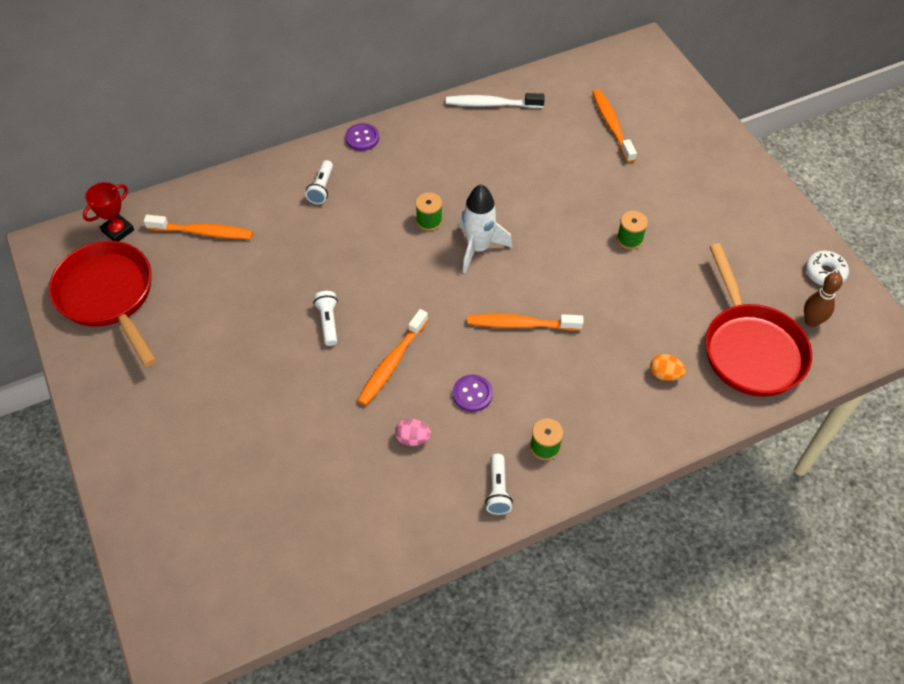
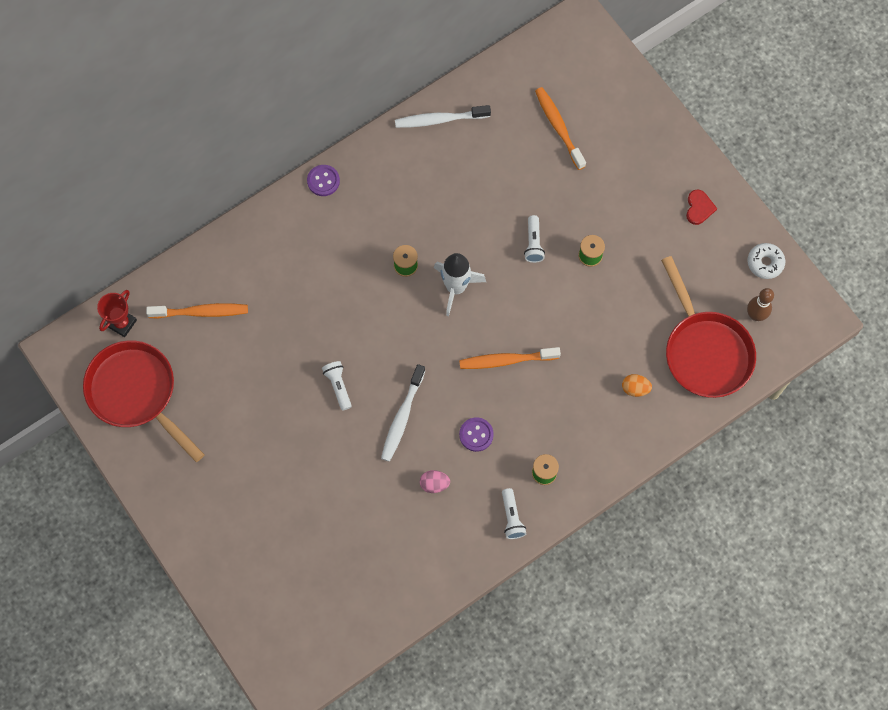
camera: 10 degrees left, 15 degrees up
(322, 188) = (298, 245): white flashlight -> white flashlight (533, 243)
(391, 363) = (402, 417): orange toothbrush -> white toothbrush
(753, 213) = (699, 208): none -> red heart

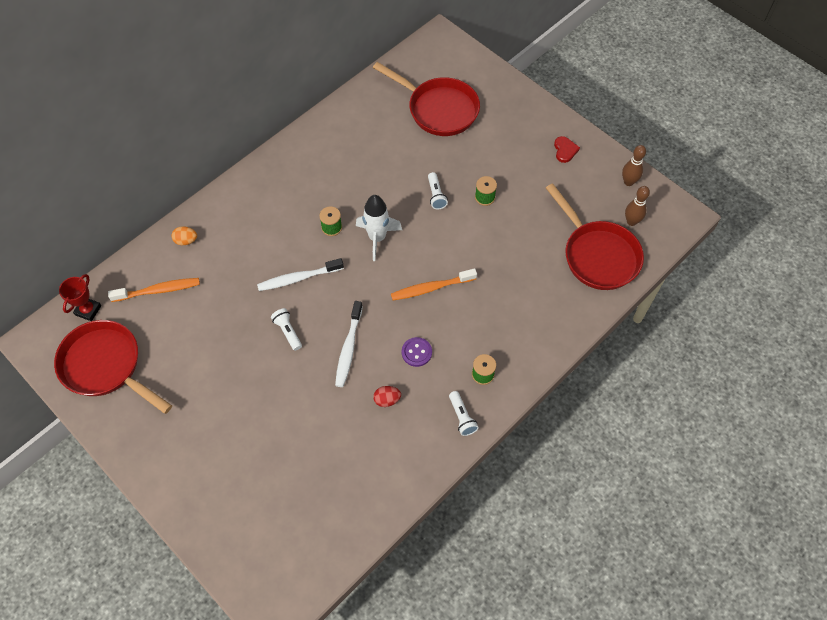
camera: 10 degrees left, 10 degrees down
(323, 181) = (252, 175): purple button -> none
(434, 484) = (387, 400): pink egg -> red egg
(439, 120) = (341, 117): white toothbrush -> white toothbrush (298, 278)
(558, 127) = (439, 109): orange toothbrush -> red pan
(635, 388) = (546, 293): orange egg -> orange egg (186, 241)
(765, 263) = (628, 182): white donut -> brown bowling pin

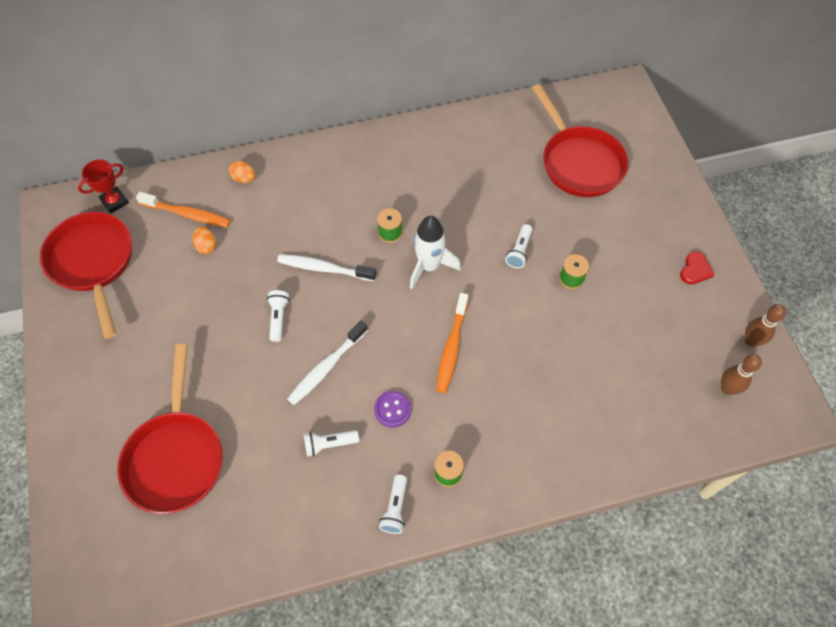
camera: 30 degrees right, 0 degrees up
(192, 307) = (206, 246): none -> orange egg
(387, 400) = (329, 444): red egg -> white flashlight
(431, 288) = (451, 348): orange toothbrush -> orange toothbrush turned 90 degrees counterclockwise
(597, 255) = (662, 407): red pan -> red pan (176, 457)

